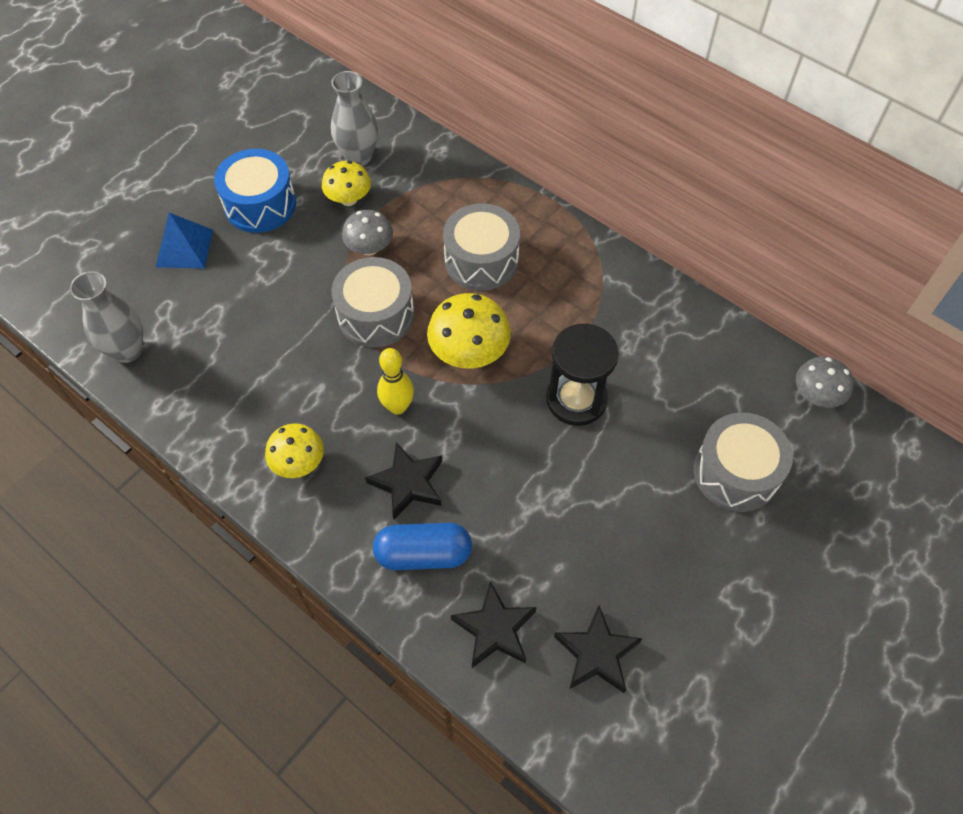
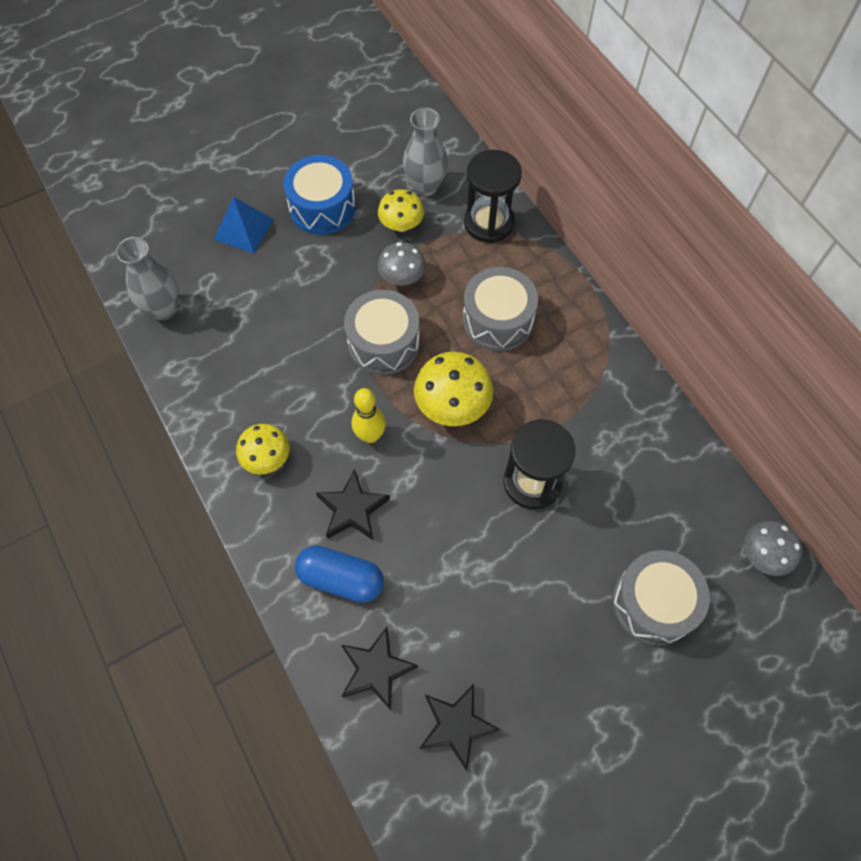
camera: 20 degrees right, 5 degrees up
(436, 173) = (489, 222): none -> black hourglass

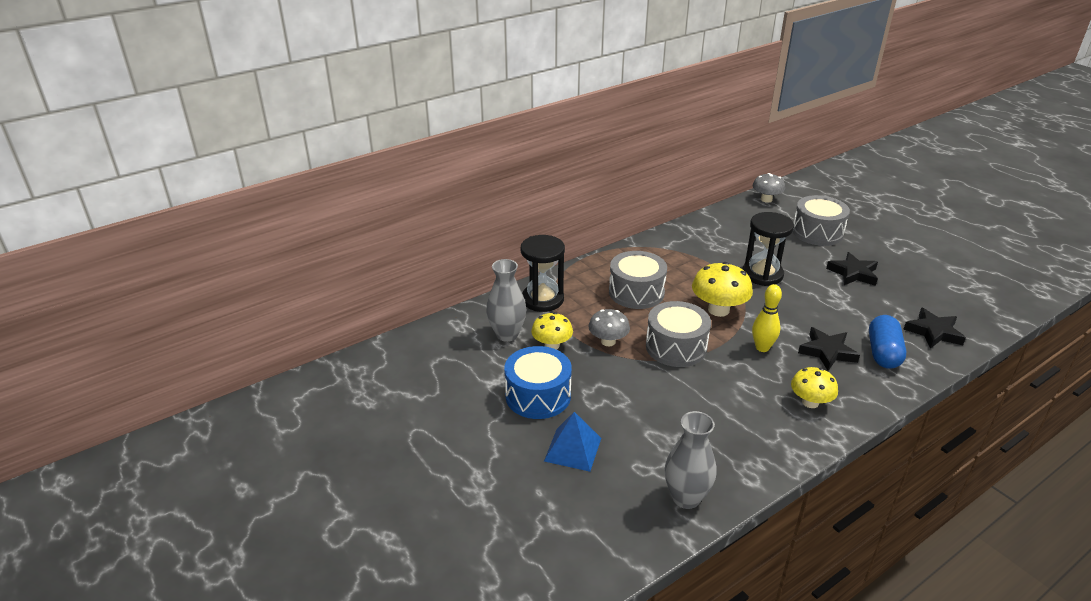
camera: 95 degrees left, 30 degrees down
(456, 726) = (942, 298): black star -> black star (853, 273)

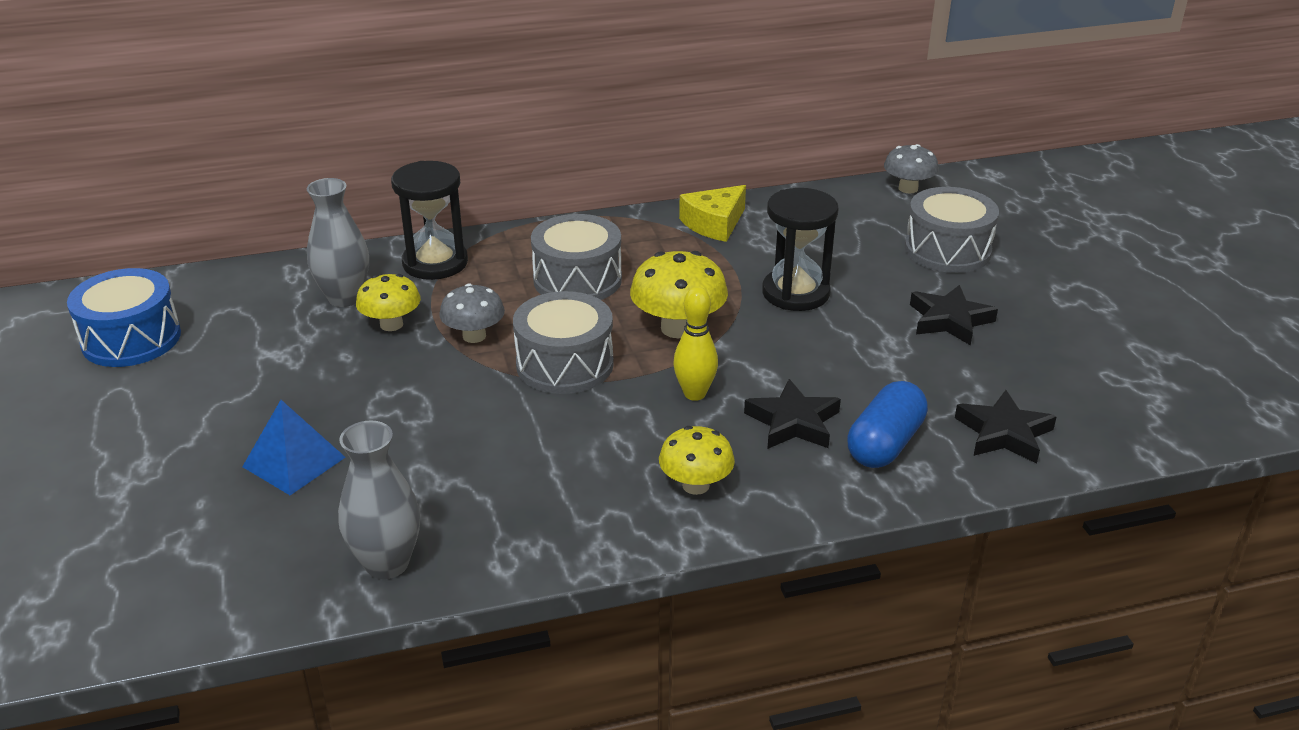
camera: 20 degrees right, 0 degrees up
(538, 396) = (312, 384): blue drum -> blue drum (131, 339)
(682, 241) = (714, 224): none -> yellow cheese

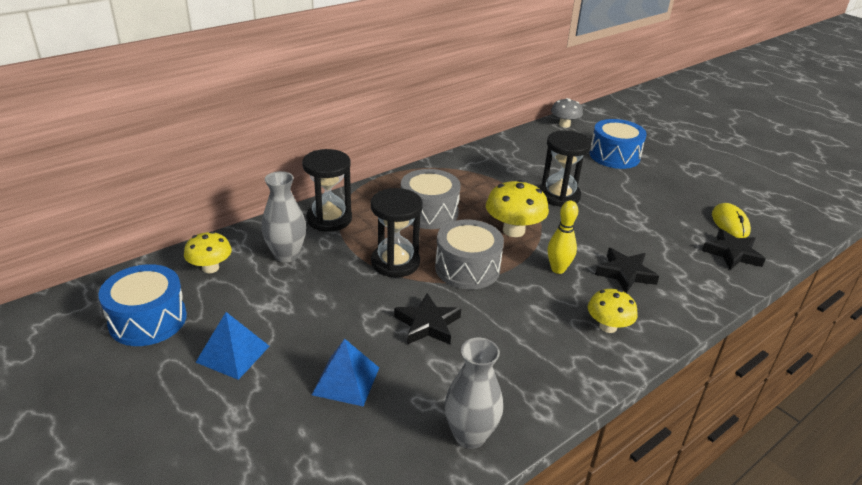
camera: 25 degrees left, 0 degrees up
(192, 399) = (233, 354): none -> blue pyramid
(391, 324) = (334, 266): yellow mushroom -> yellow mushroom (210, 268)
(474, 336) = (395, 262): grey mushroom -> black hourglass
(714, 224) = (479, 162): yellow cheese -> none
(885, 444) = (682, 274): blue capsule -> none
(947, 250) = (614, 156): grey drum -> blue drum
(949, 320) = (650, 195): black star -> black star (427, 324)
(1049, 388) = (730, 223): none -> yellow mouse

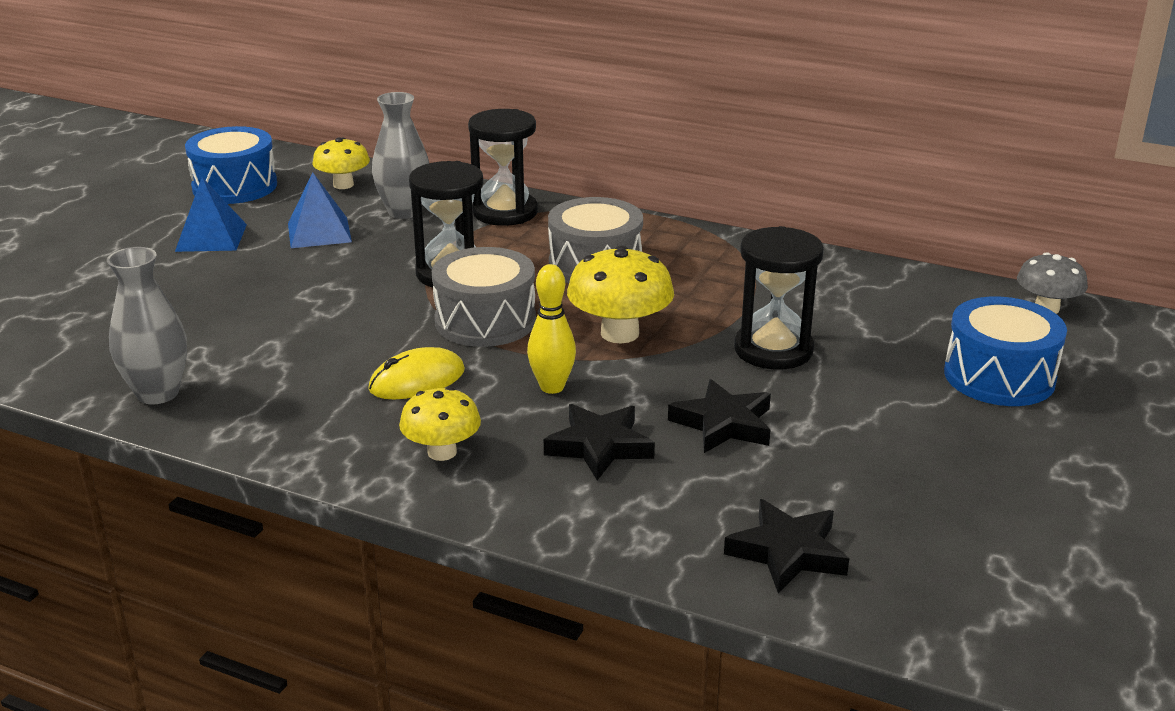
camera: 65 degrees right, 5 degrees down
(346, 381) = (206, 303): blue pyramid -> blue pyramid (319, 232)
(427, 324) = (341, 323): black star -> black star (723, 424)
(730, 223) = (905, 539): yellow mouse -> yellow mouse (417, 380)

